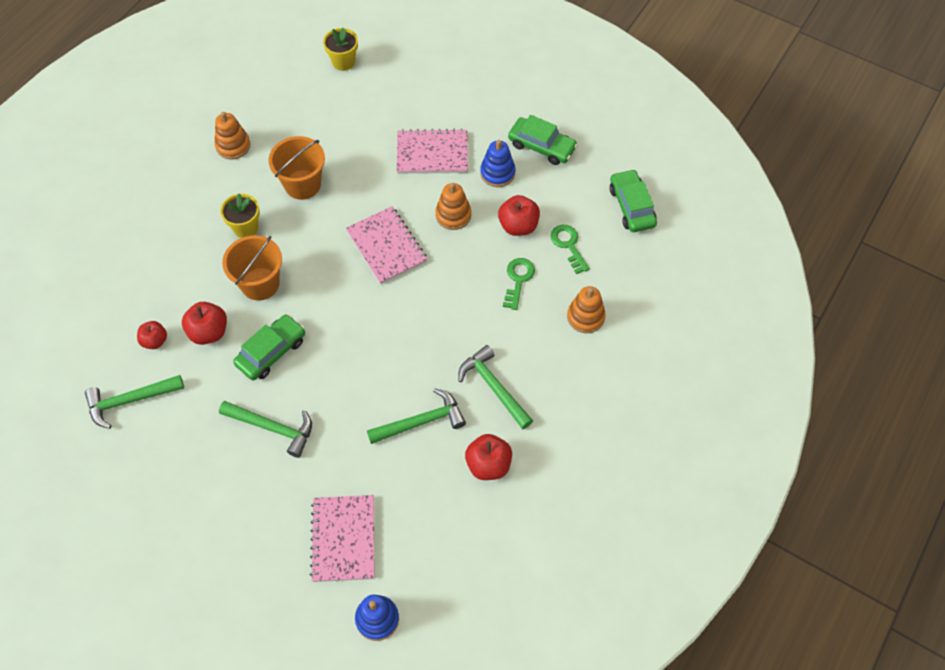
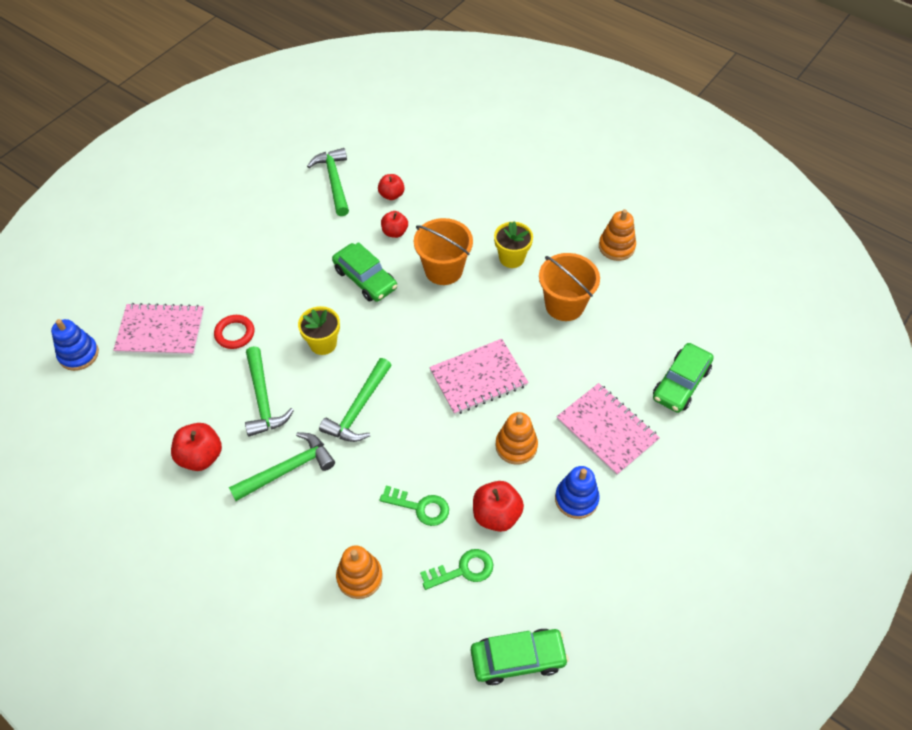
camera: 95 degrees right, 5 degrees down
(209, 332) = (395, 232): red apple -> red apple, size x0.66
(272, 428) = (284, 280): green hammer -> green hammer (358, 409)
(343, 62) = (743, 346): yellow flower pot -> yellow flower pot (323, 343)
(344, 463) = (235, 334): none -> red ring
(432, 153) = (606, 430): pink notebook -> pink notebook turned 45 degrees counterclockwise
(541, 146) = (618, 555): green car -> green car (680, 383)

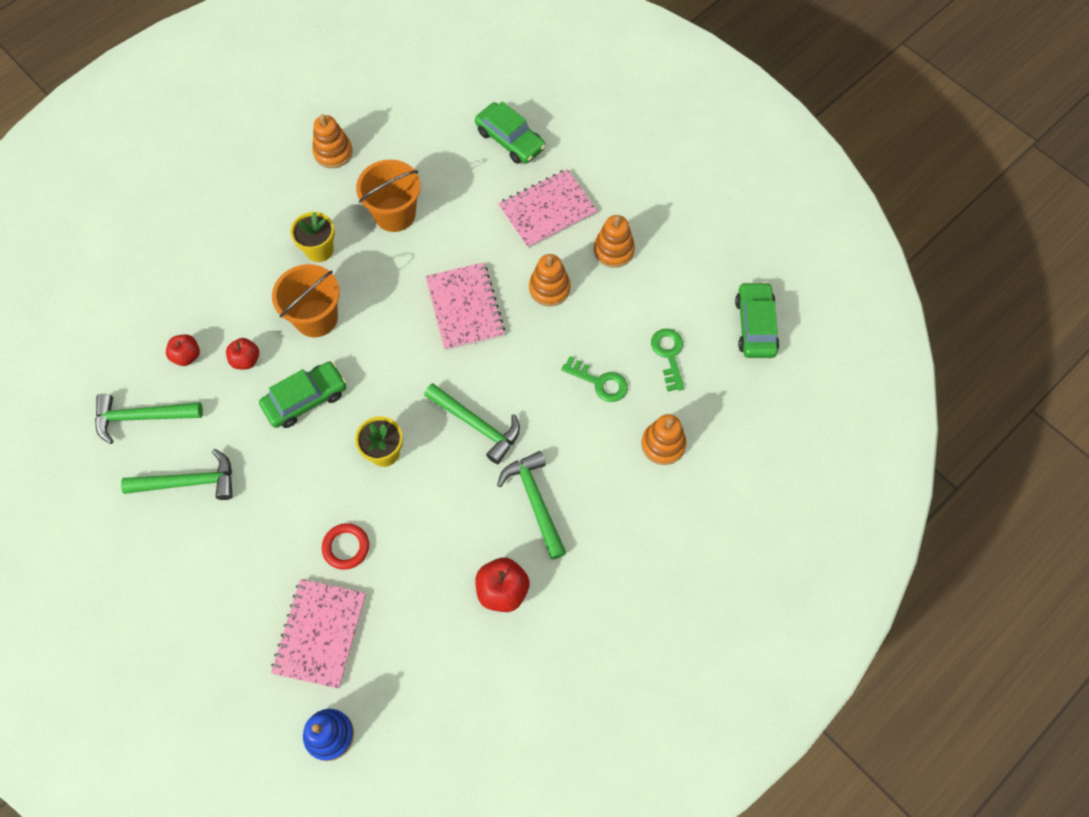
camera: 80 degrees left, 10 degrees up
(263, 399) = (443, 521): green hammer -> green hammer (189, 482)
(420, 507) = (599, 382): green key -> green key turned 90 degrees clockwise
(496, 515) = (618, 318): red apple -> none
(576, 499) = (613, 250): blue stacking toy -> orange stacking toy

